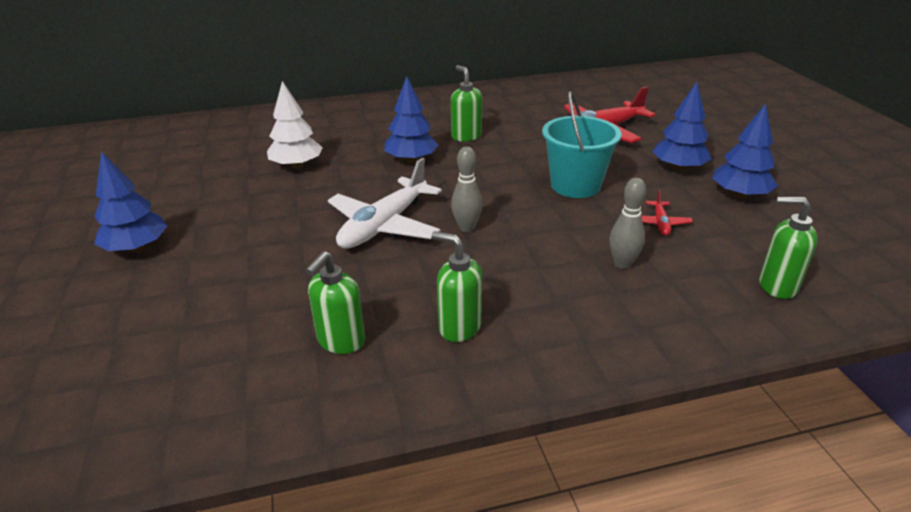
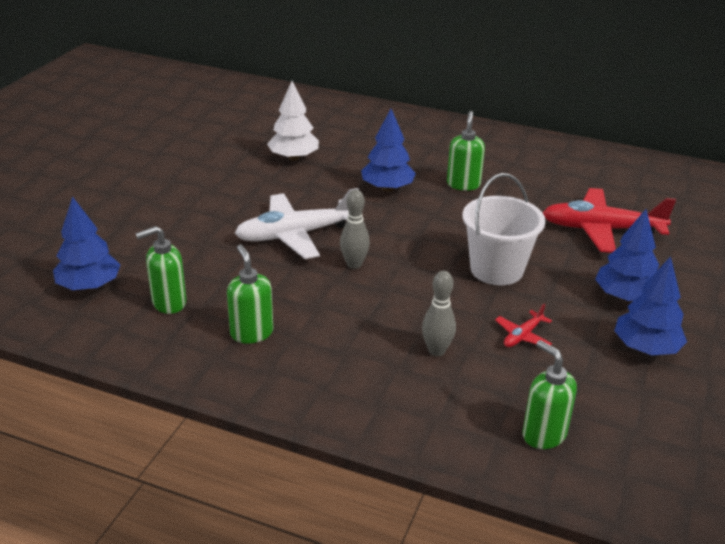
camera: 35 degrees right, 0 degrees up
(136, 248) = (123, 180): blue tree -> blue tree (89, 286)
(575, 185) = (496, 269): turquoise bucket -> white bucket

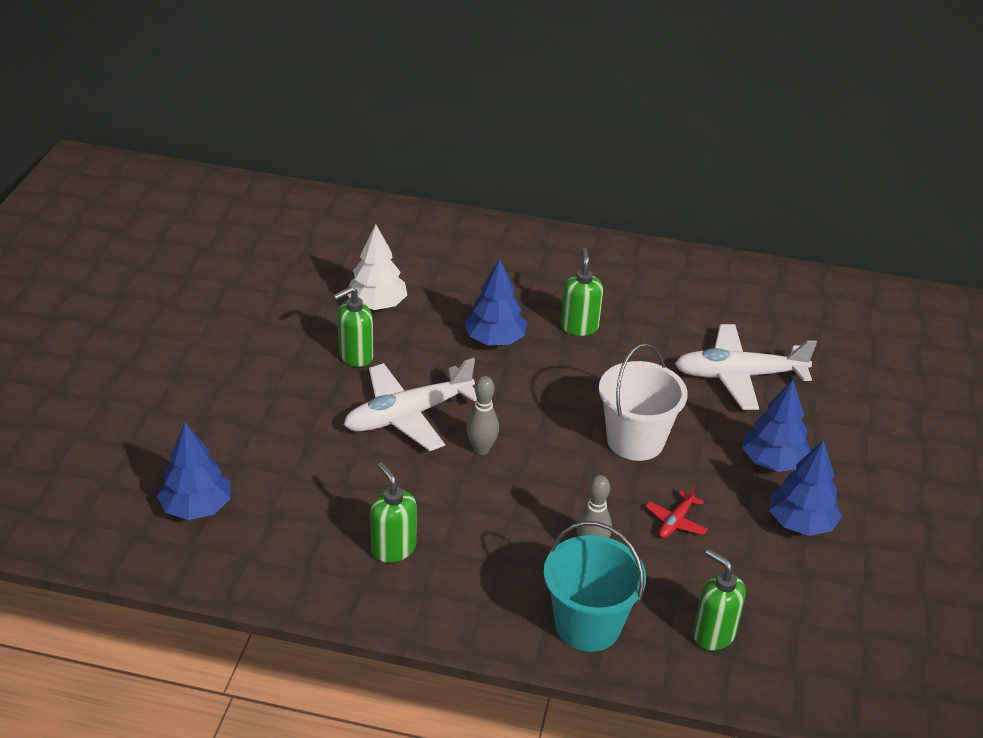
camera: 10 degrees left, 5 degrees up
(168, 303) = (292, 520): green soap dispenser -> green soap dispenser (355, 356)
(419, 413) = (588, 625): none -> turquoise bucket
(601, 229) = (738, 376): red plane -> white plane

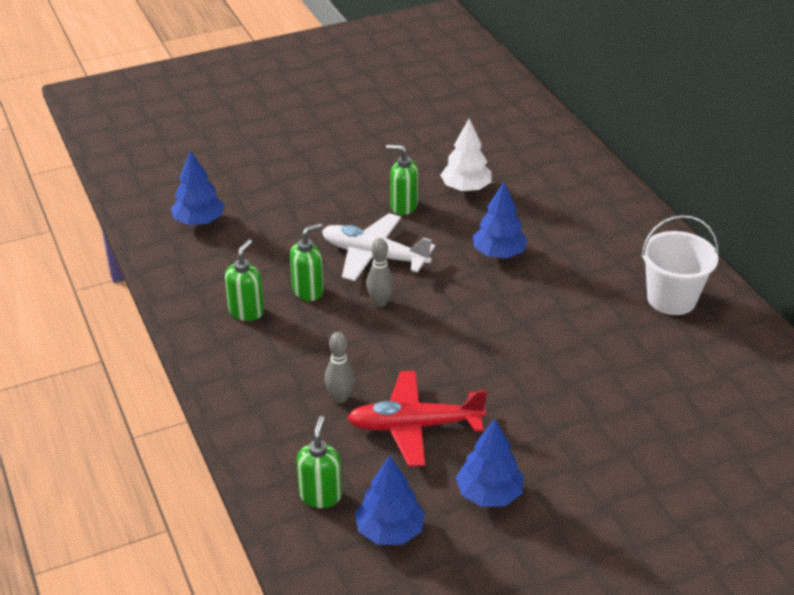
camera: 55 degrees right, 0 degrees up
(579, 327) = (566, 283): green soap dispenser -> green soap dispenser (308, 291)
(588, 625) = (267, 429): turquoise bucket -> none
(635, 440) = (476, 368): white bucket -> white bucket (671, 299)
(675, 522) = (414, 426): red plane -> red plane, size x2.21
(738, 376) = (620, 387): white plane -> none
(773, 462) = (541, 449): blue tree -> blue tree (389, 531)

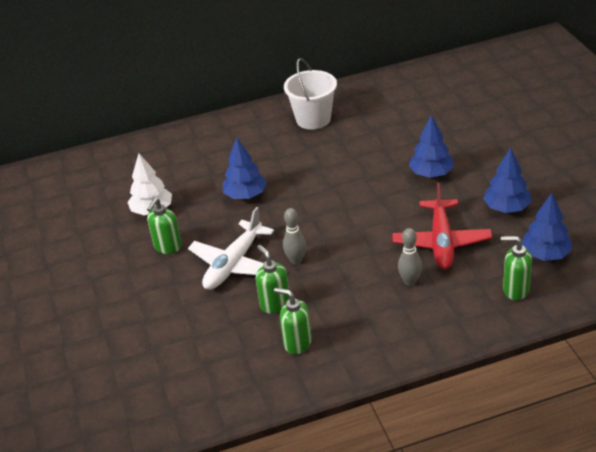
camera: 80 degrees left, 0 degrees up
(199, 221) = (152, 387): blue tree -> blue tree (431, 174)

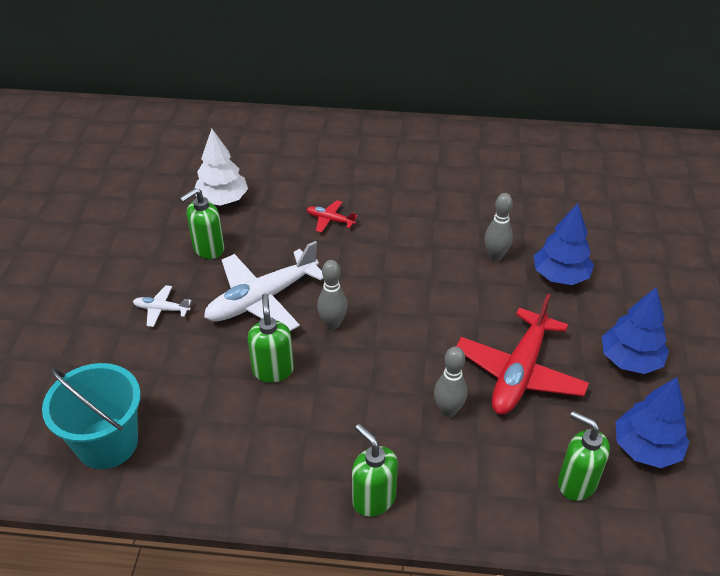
camera: 20 degrees right, 5 degrees up
(163, 298) = (161, 309): none -> white plane
(191, 392) = (107, 443): none -> turquoise bucket
(245, 195) = (330, 220): blue tree -> red plane
(297, 343) = (264, 434): green soap dispenser -> green soap dispenser (373, 499)
(313, 119) = (462, 157): white bucket -> none
(380, 177) = (495, 256): none -> grey bowling pin

